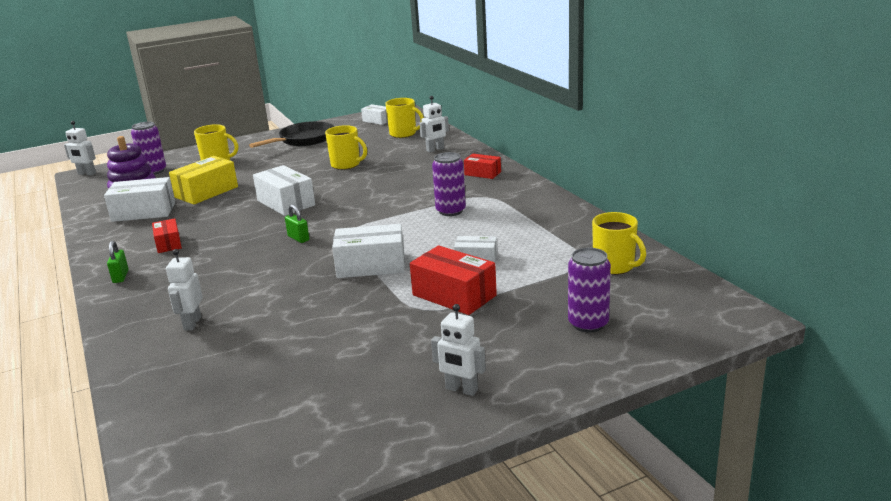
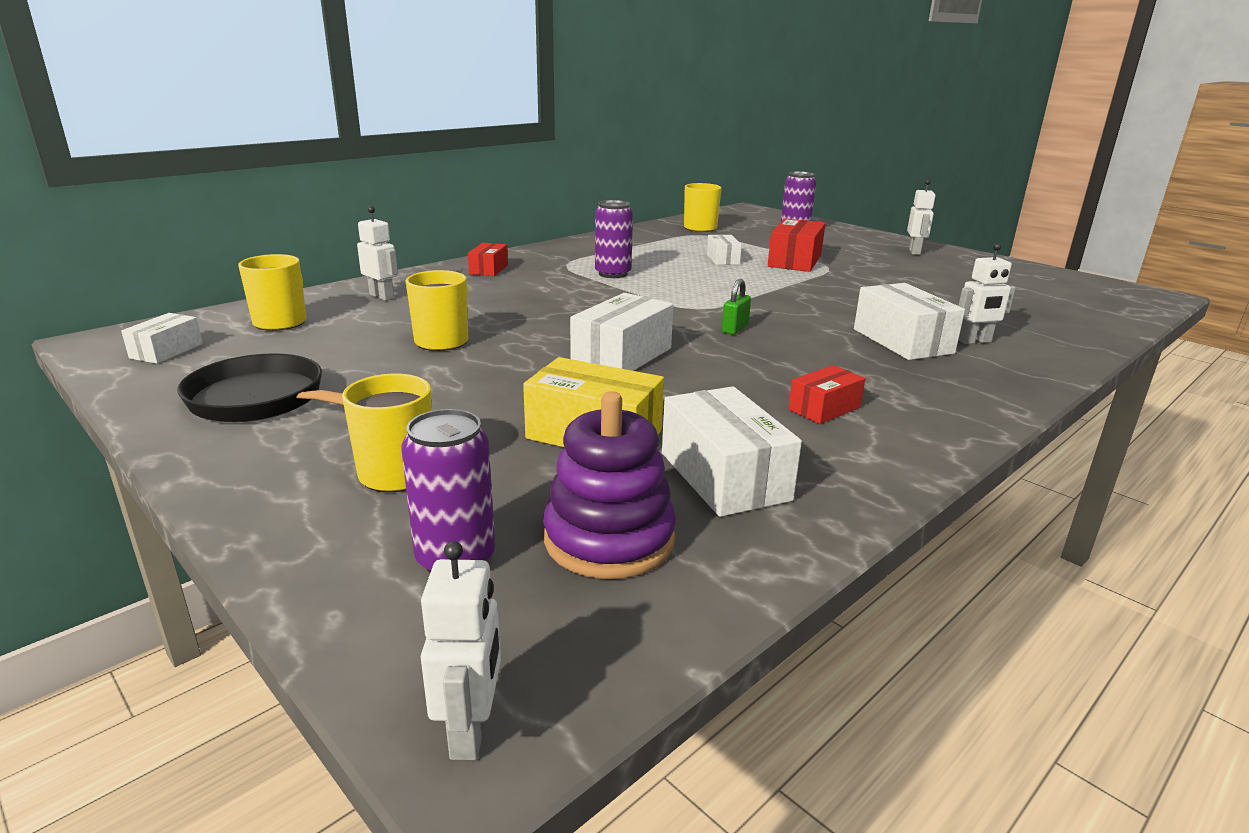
camera: 110 degrees left, 0 degrees up
(120, 276) = (951, 414): green padlock -> none
(371, 266) = (771, 290): white box -> white box (902, 341)

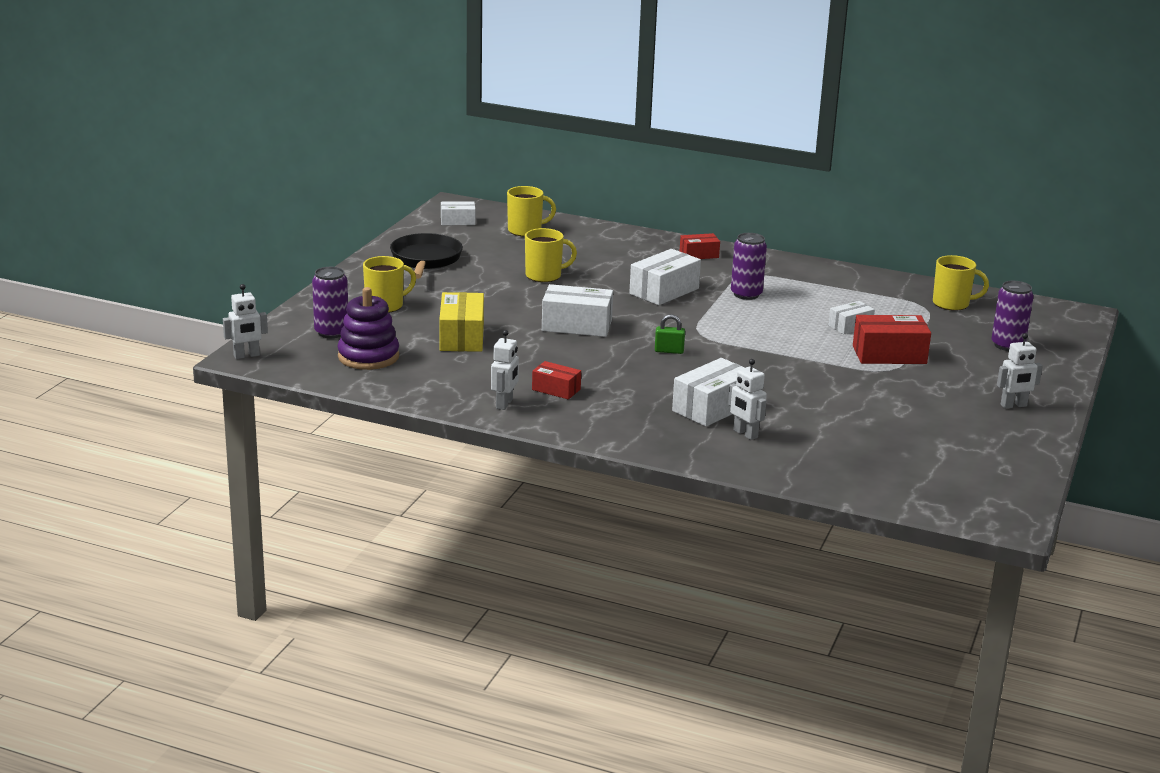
camera: 65 degrees right, 0 degrees up
(382, 296) = (600, 241): white robot -> white robot (504, 404)
(724, 476) = (446, 372): white box -> white box (664, 291)

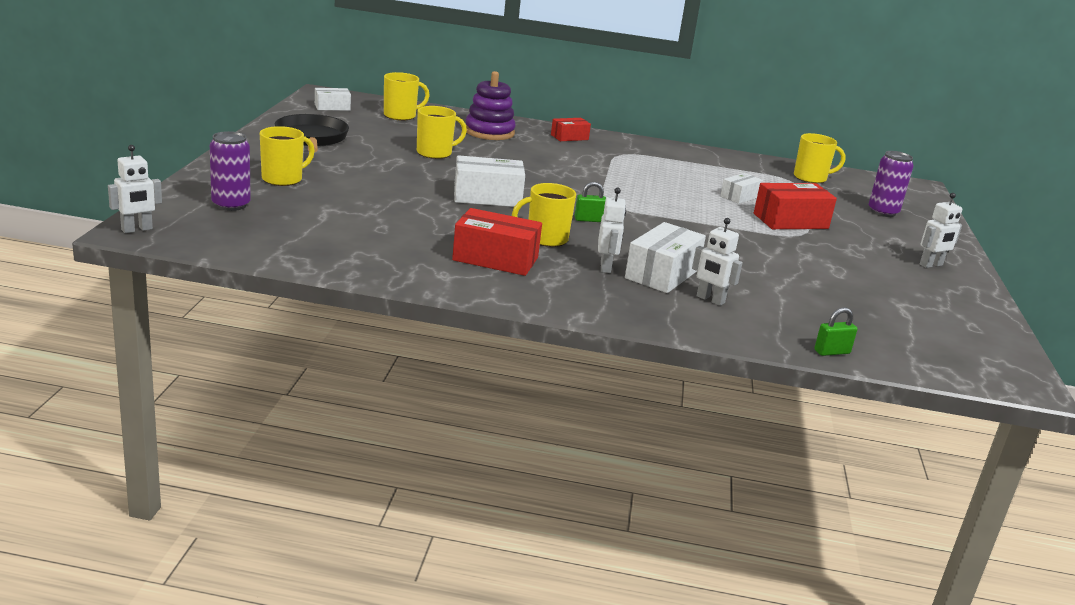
camera: 15 degrees left, 0 degrees up
(368, 357) = (279, 229): purple stacking toy -> purple stacking toy (489, 132)
(461, 337) = (374, 208): yellow box -> none
(504, 404) = (447, 275): white robot -> white robot (606, 267)
(556, 389) = (495, 259): red box -> red box, size x1.69
(614, 370) = (545, 239): none -> yellow mug
(664, 291) = (555, 167): white box -> none
(746, 294) = (631, 170): purple can -> none
(834, 486) = (832, 352): none -> green padlock

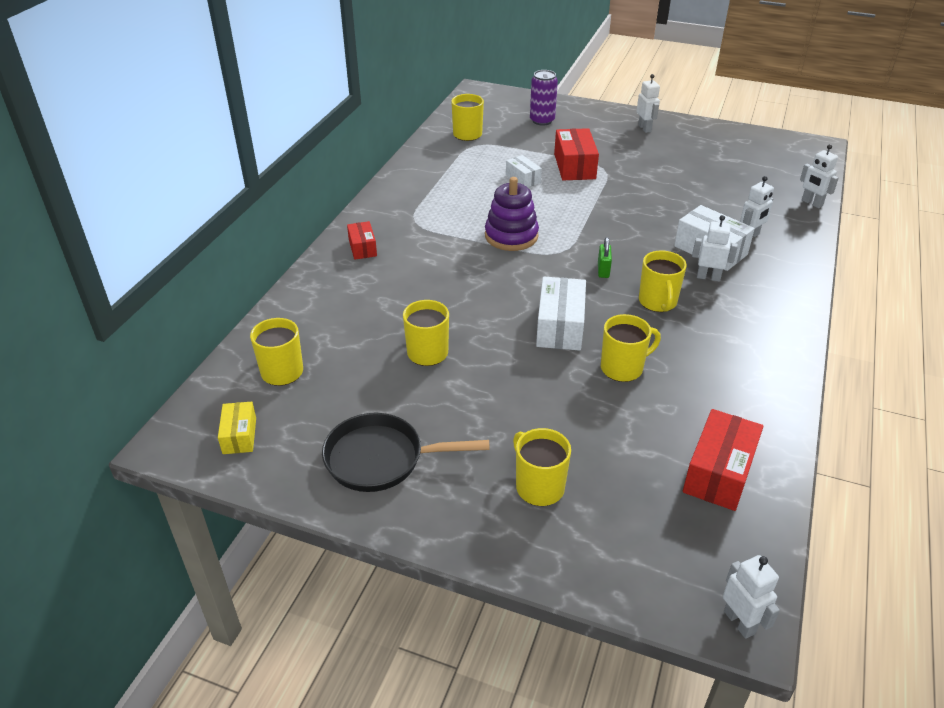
camera: 75 degrees left, 15 degrees up
(231, 205) = (636, 534): purple can -> none
(332, 107) = (239, 435): white box -> yellow box
(434, 216) = (623, 368): none -> yellow mug
(489, 132) = (347, 303): purple stacking toy -> purple stacking toy (511, 236)
(495, 259) = (715, 338): red box -> red box (719, 472)
(832, 352) = (811, 203): green padlock -> white robot

